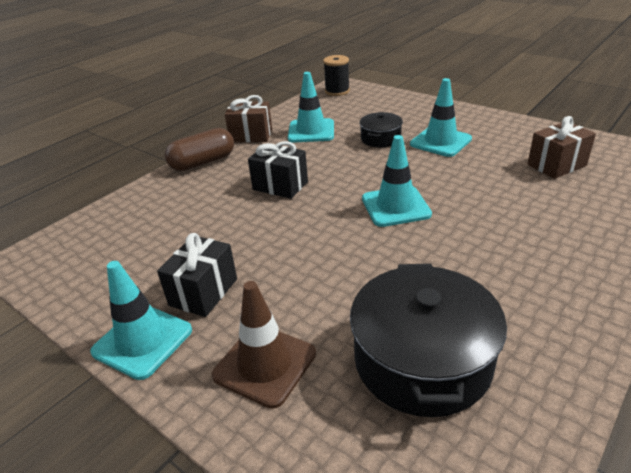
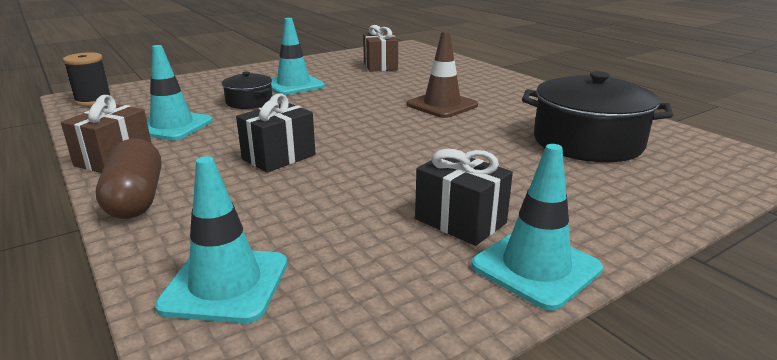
camera: 75 degrees left, 10 degrees down
(265, 364) = (585, 199): brown traffic cone -> brown traffic cone (442, 105)
(395, 206) = (382, 117): turquoise traffic cone -> turquoise traffic cone (225, 284)

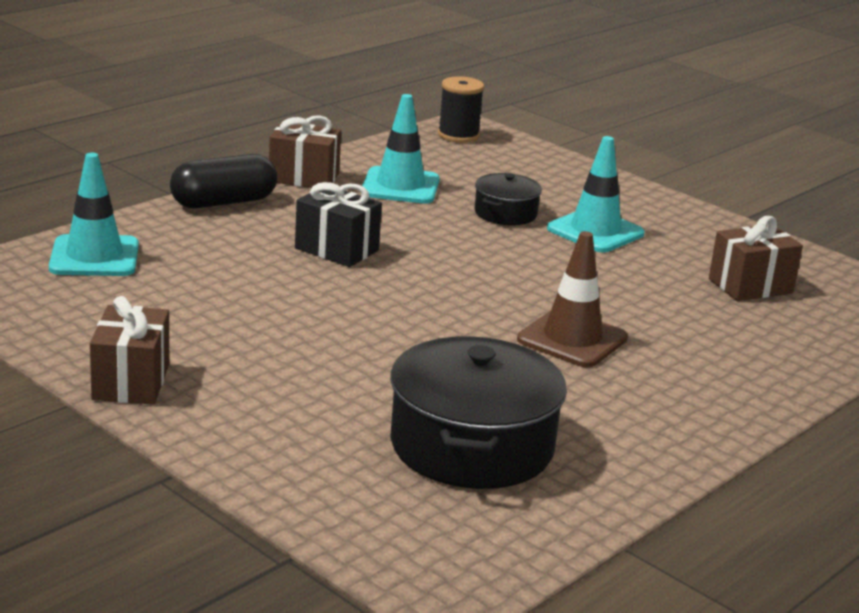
camera: 75 degrees right, 0 degrees up
(136, 198) = (224, 202): brown capsule -> black capsule
(460, 221) = (212, 348): black gift -> none
(536, 267) = (131, 382): turquoise traffic cone -> brown gift

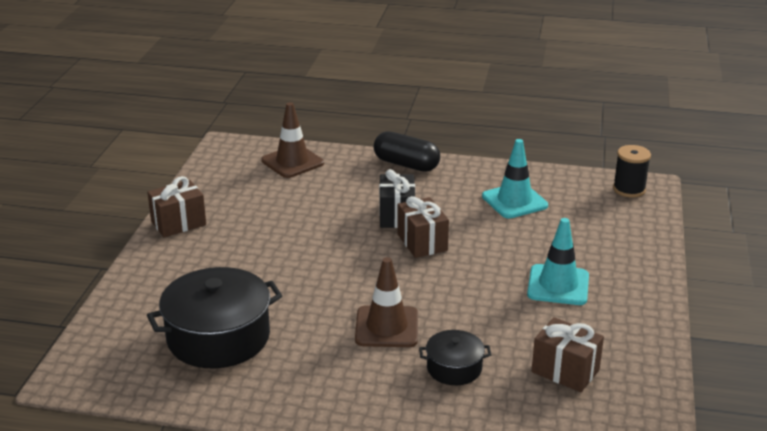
camera: 60 degrees right, 5 degrees up
(94, 257) = (292, 162): turquoise traffic cone -> brown traffic cone
(304, 177) = (476, 171): brown gift -> brown gift (422, 242)
(505, 213) = (533, 246): black pot -> black pot (454, 368)

